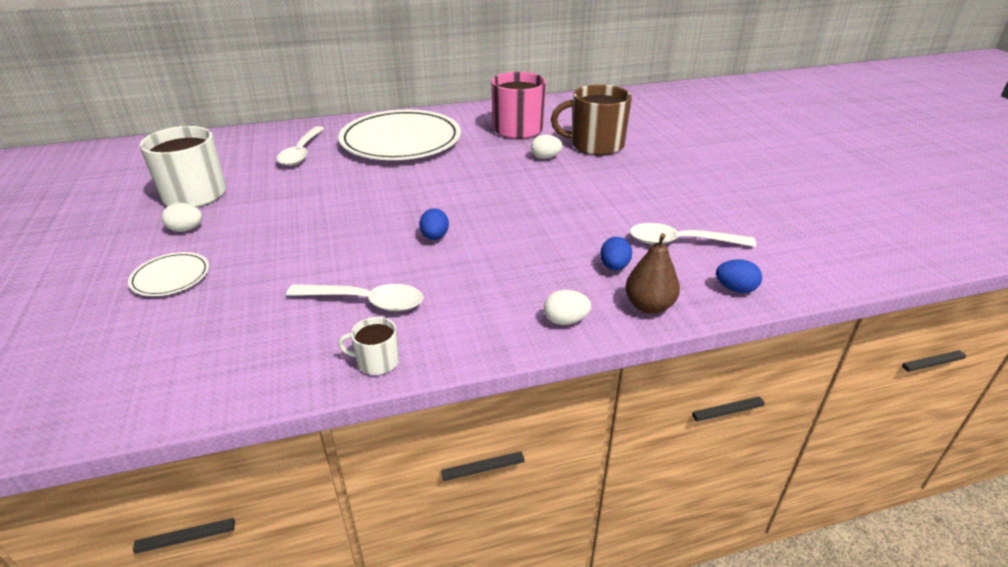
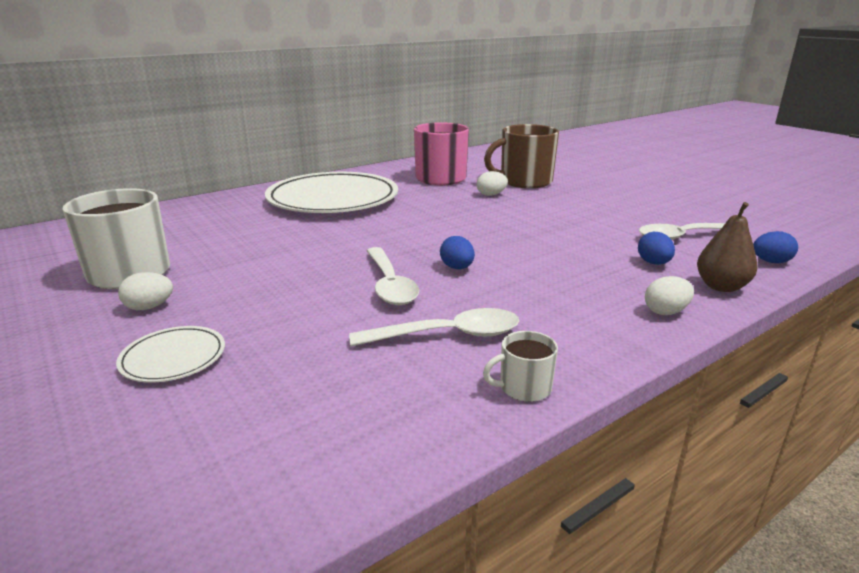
camera: 20 degrees left, 10 degrees down
(301, 152) = (230, 220): white spoon -> white spoon (390, 284)

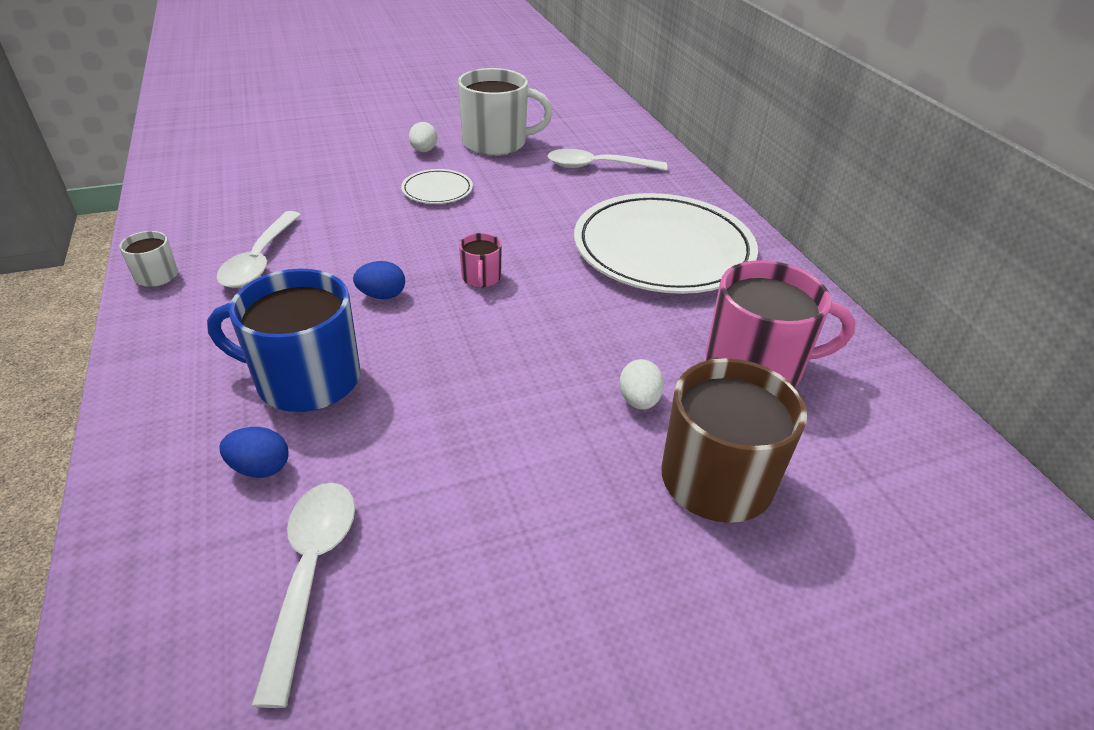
camera: 105 degrees right, 15 degrees up
(173, 358) = (340, 159): white plate -> white plate (437, 190)
(390, 284) = (377, 249): white spoon -> white spoon (598, 167)
(406, 241) = (481, 278): none -> pink mug
(573, 270) = (306, 379): none -> blue mug
(665, 312) = (155, 408): white egg -> none
(721, 287) = (145, 499): brown pear -> none
(770, 262) = (136, 634): blue egg -> none

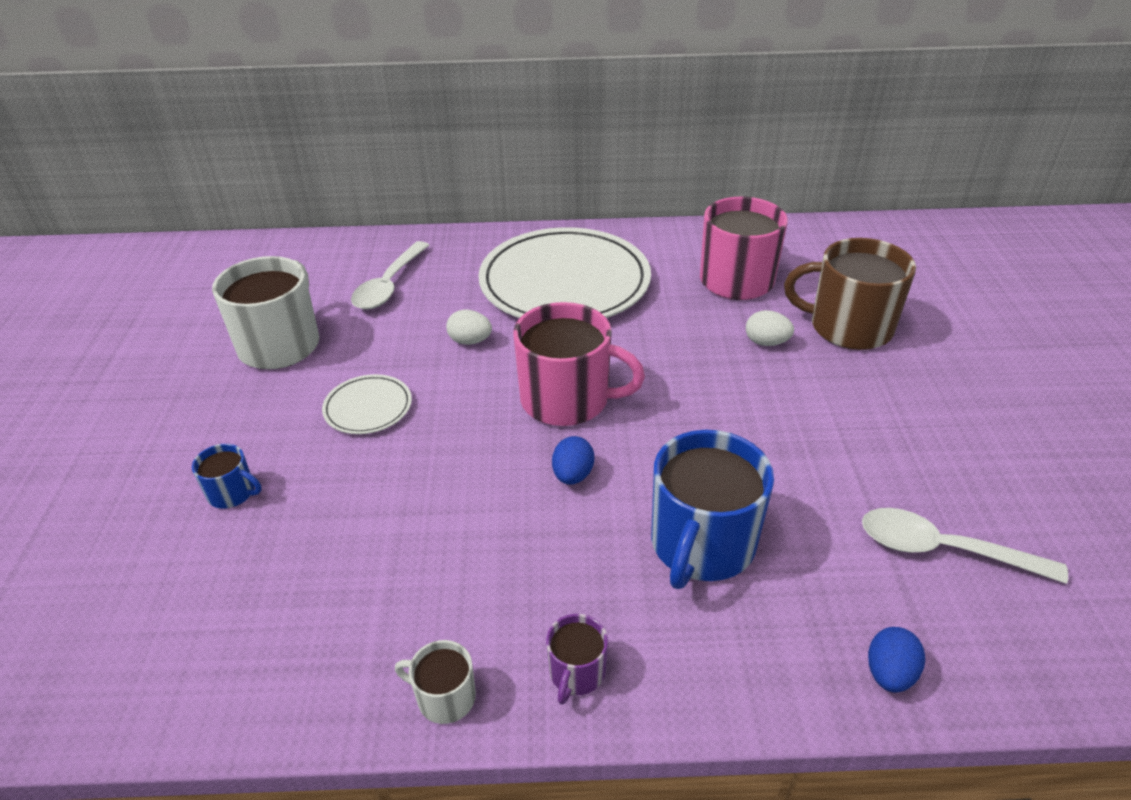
camera: 70 degrees left, 0 degrees up
(170, 328) = (576, 672): none -> purple mug
(260, 260) = (453, 581): white spoon -> none
(260, 468) = (824, 582): blue egg -> blue egg (889, 673)
(337, 163) = (232, 493): none -> blue mug
(424, 151) = (256, 407): white egg -> white egg (470, 341)
(481, 278) = (567, 399): pink mug -> pink mug, size x2.12

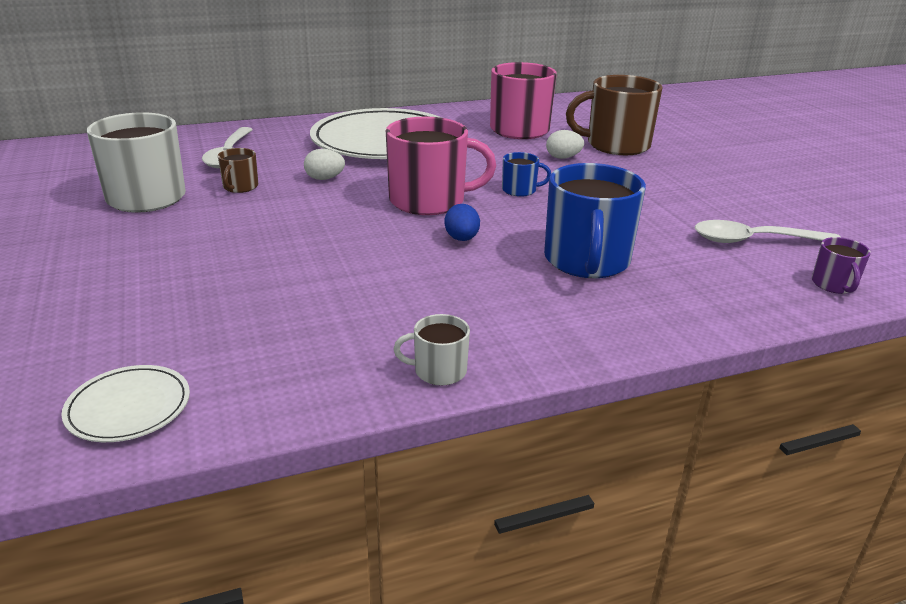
camera: 20 degrees left, 10 degrees down
(232, 493) = (158, 286): blue mug -> blue mug (520, 190)
(368, 407) = (257, 223): white plate -> white plate (128, 407)
(377, 342) = (240, 187): none -> brown mug
(576, 672) = (538, 340): purple mug -> purple mug (834, 285)
(889, 673) = (762, 303): blue egg -> none

